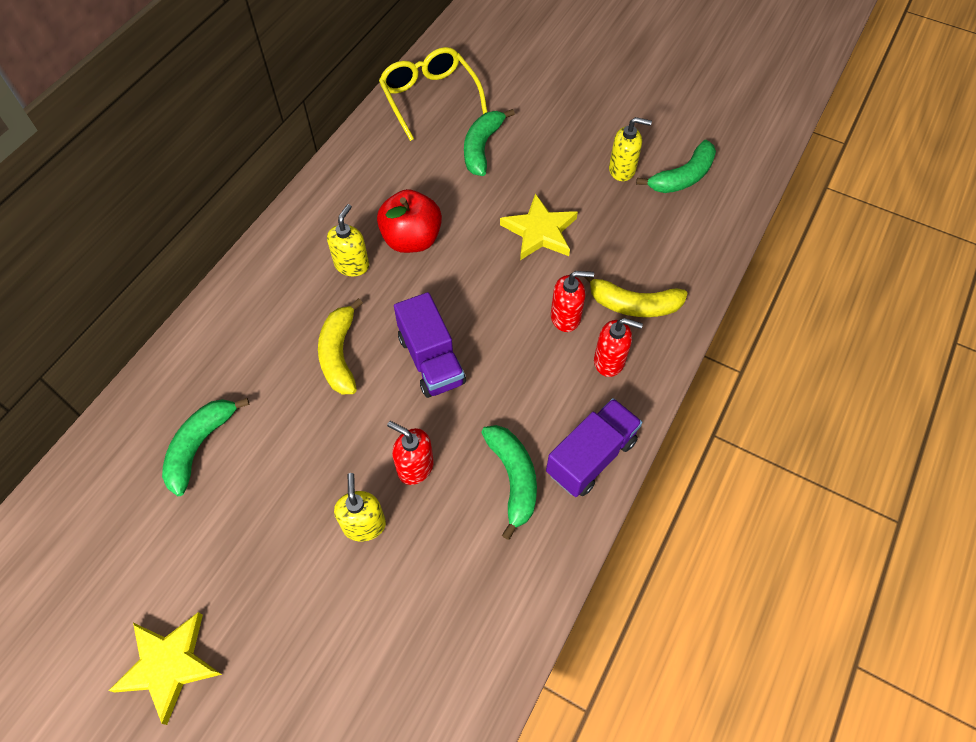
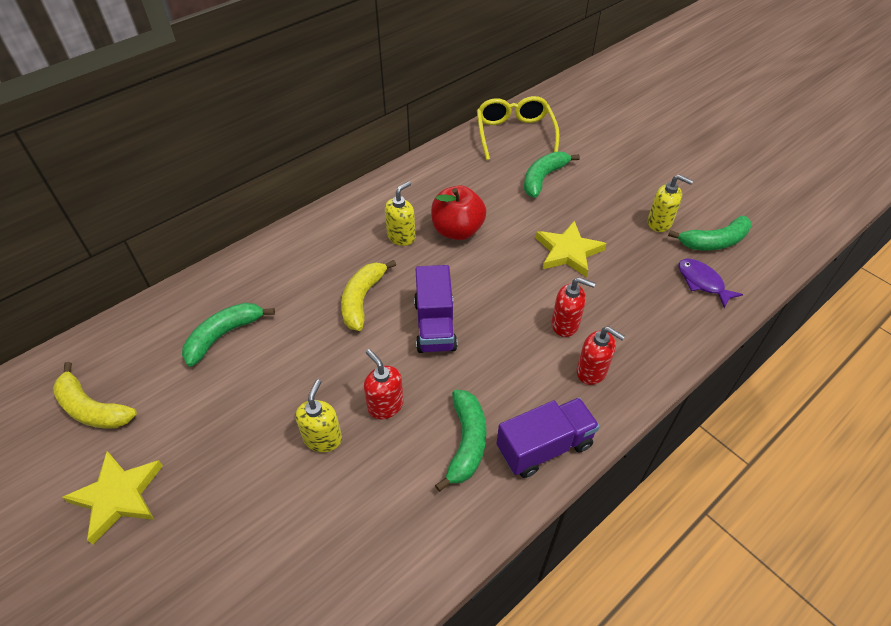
camera: 20 degrees right, 10 degrees down
(633, 305) = (631, 331): yellow banana -> yellow banana (92, 408)
(685, 228) = (702, 282): none -> purple fish

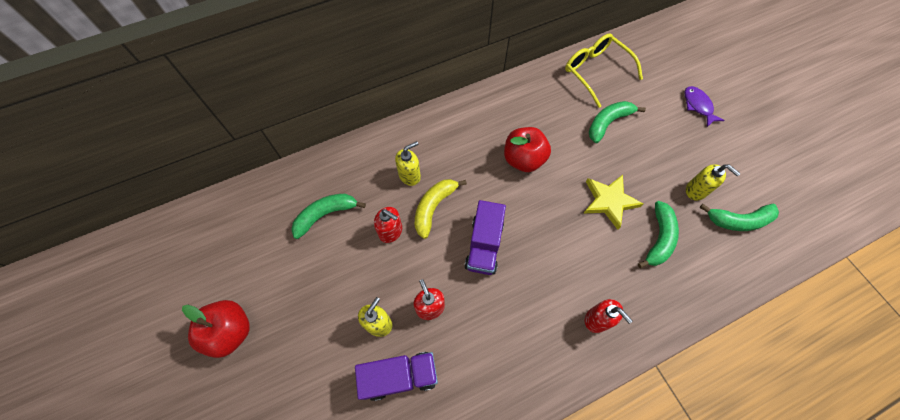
camera: 15 degrees right, 15 degrees up
(92, 408) = (225, 254): yellow banana -> none
(118, 496) = (230, 332): yellow star -> red apple
(401, 236) = (477, 155): yellow soap dispenser -> yellow soap dispenser (410, 175)
(466, 442) = (482, 356): green banana -> green banana (658, 238)
(514, 134) = (595, 71): yellow glasses -> yellow glasses turned 45 degrees counterclockwise
(544, 447) = (541, 377): purple truck -> purple truck (400, 376)
(565, 324) = (587, 270): red soap dispenser -> red soap dispenser (391, 231)
(702, 282) = (715, 258): purple fish -> purple fish (698, 106)

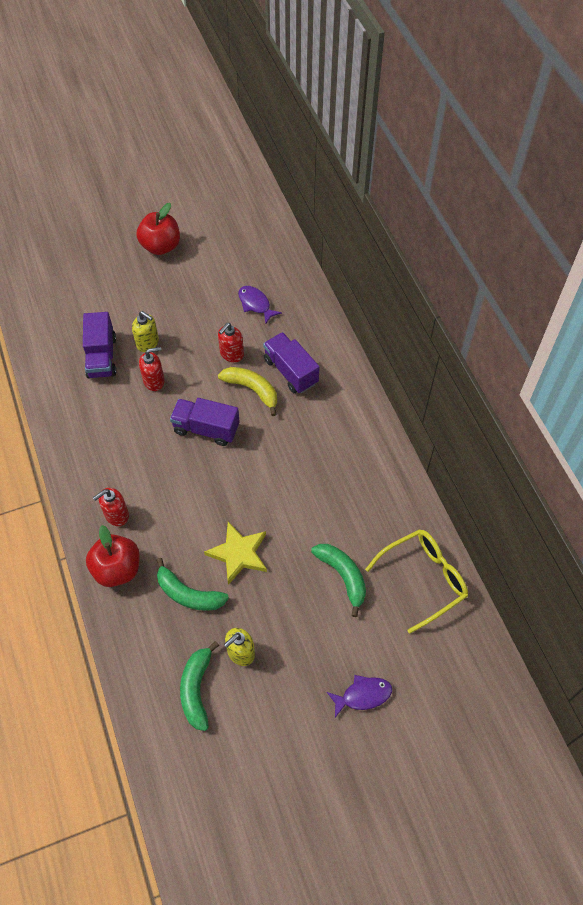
camera: 95 degrees right, 5 degrees down
(325, 215) = (255, 304): green banana -> purple fish
(410, 175) = (291, 371): yellow soap dispenser -> purple truck
(523, 159) = (300, 477): red apple -> red apple (117, 569)

